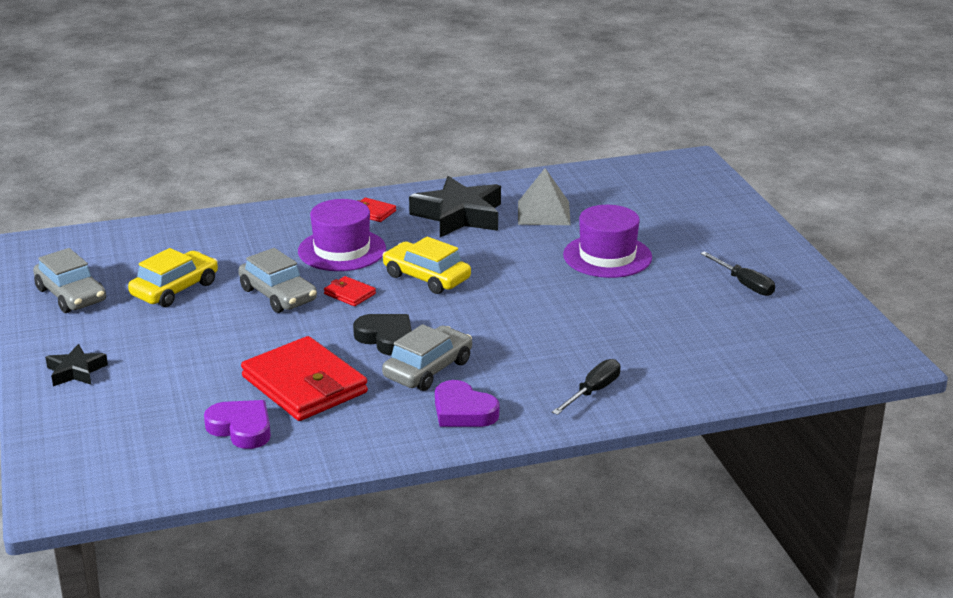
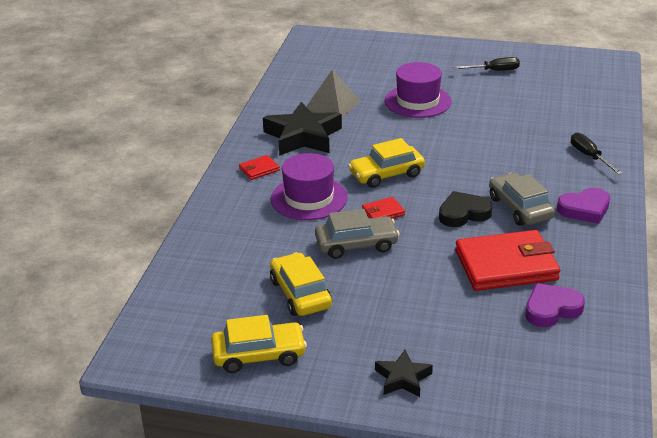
camera: 60 degrees left, 5 degrees up
(71, 295) = (259, 355): grey car -> yellow car

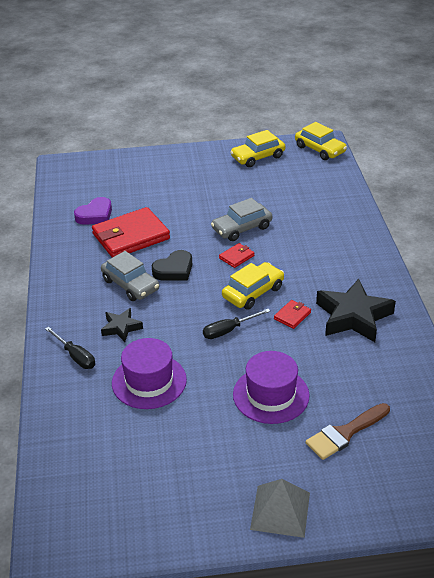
camera: 160 degrees right, 5 degrees up
(259, 169) = (361, 272): red wallet -> red wallet (292, 316)
(300, 294) = (257, 190): yellow car -> yellow car (320, 149)
(309, 198) = (301, 256): purple hat -> purple hat (149, 381)
(332, 105) = (356, 366): grey pyramid -> grey pyramid (280, 510)
(375, 73) = (345, 433): none -> brown brush
(403, 378) = (173, 163): black star -> black star (121, 327)
(494, 71) = (204, 478): black screwdriver -> black screwdriver (228, 330)
(584, 209) = (77, 295): purple heart -> none

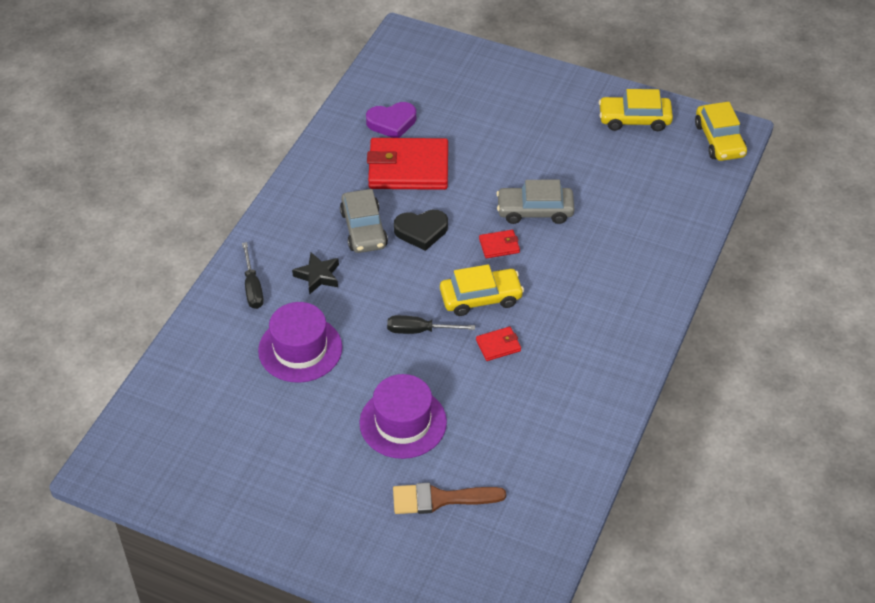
camera: 30 degrees right, 10 degrees up
(280, 510) = (316, 540): grey pyramid -> none
(353, 316) = (561, 378): black star -> none

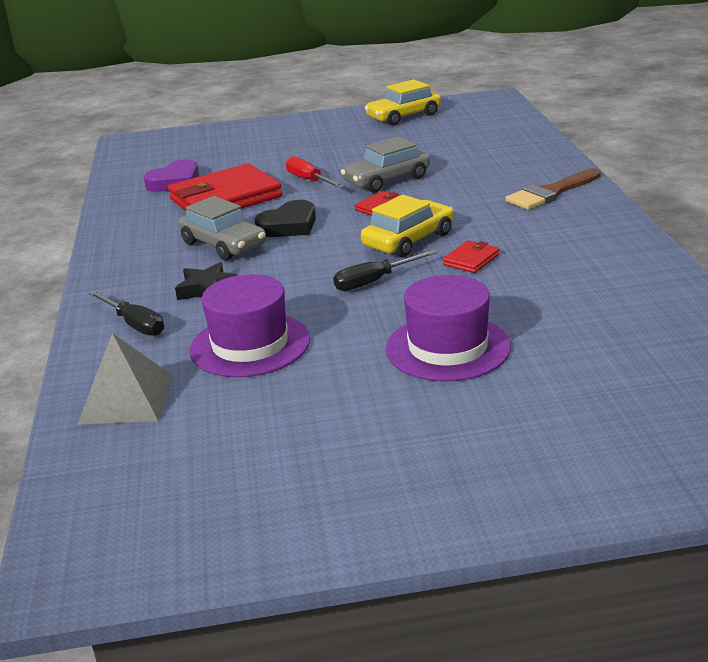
camera: 30 degrees left, 20 degrees down
(204, 357) = (127, 399): none -> grey pyramid
(440, 499) = (577, 385): brown brush -> brown brush (551, 193)
(482, 178) = (309, 180): none -> red screwdriver
(719, 140) = (489, 104): yellow car -> none

